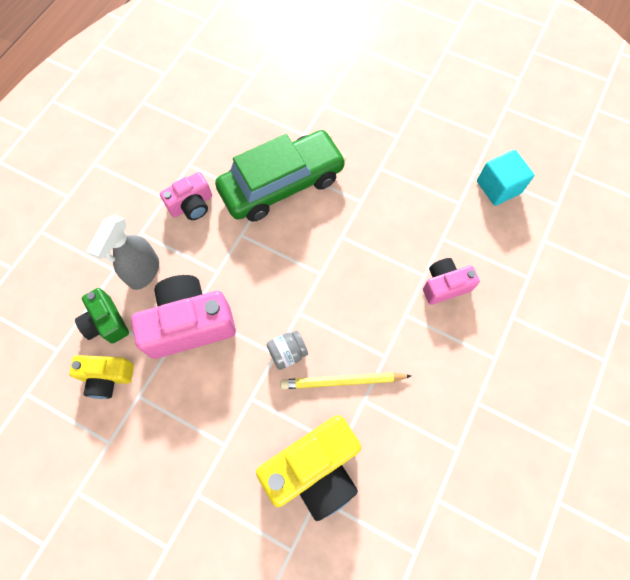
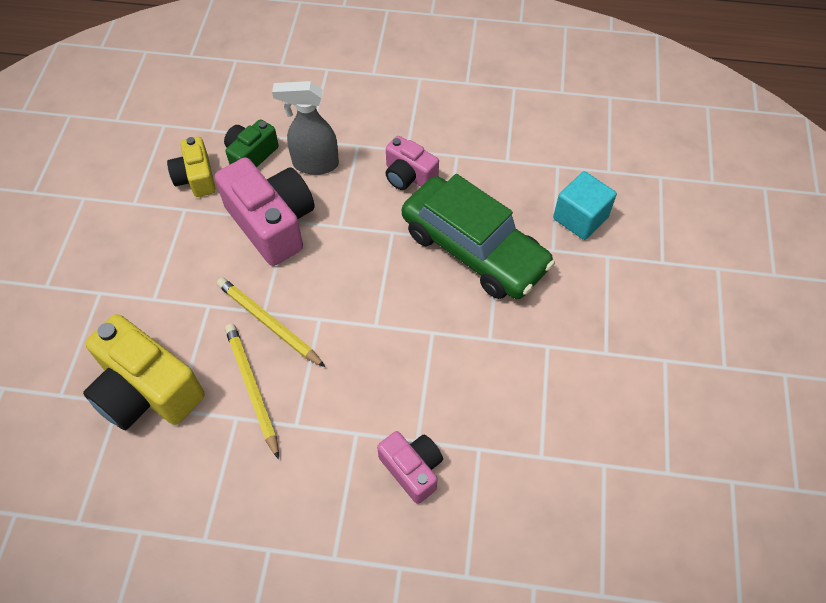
camera: 70 degrees right, 10 degrees down
(287, 353) = (268, 323): grey jar -> yellow pencil
(498, 187) = (590, 502): turquoise cube -> turquoise cube (580, 218)

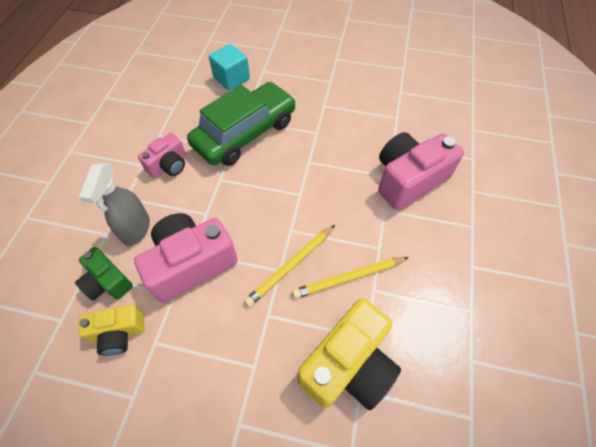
camera: 85 degrees left, 0 degrees up
(412, 469) = (408, 180): pink camera -> pink camera, size x1.75

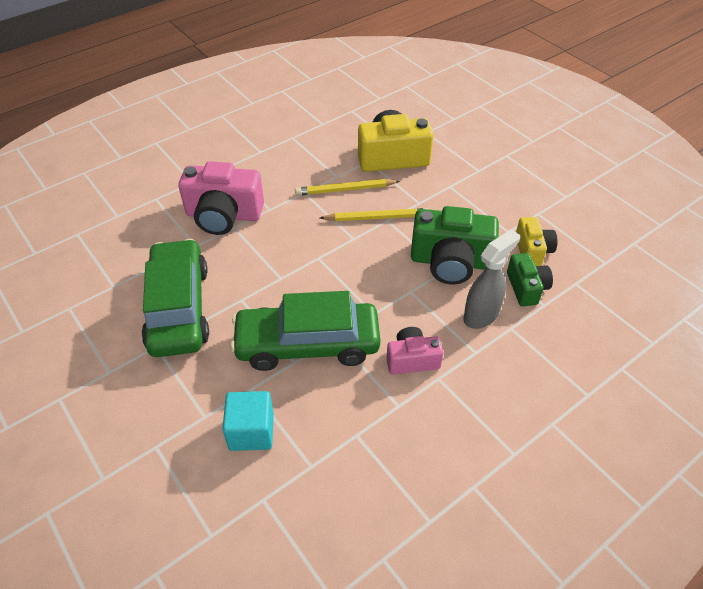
camera: 140 degrees left, 10 degrees down
(118, 333) = (532, 250): yellow camera -> yellow camera turned 60 degrees clockwise
(191, 264) = (450, 262): pink camera -> green camera
(346, 104) = (178, 308): none -> green car
(348, 278) = (345, 190): yellow pencil -> yellow pencil turned 150 degrees clockwise

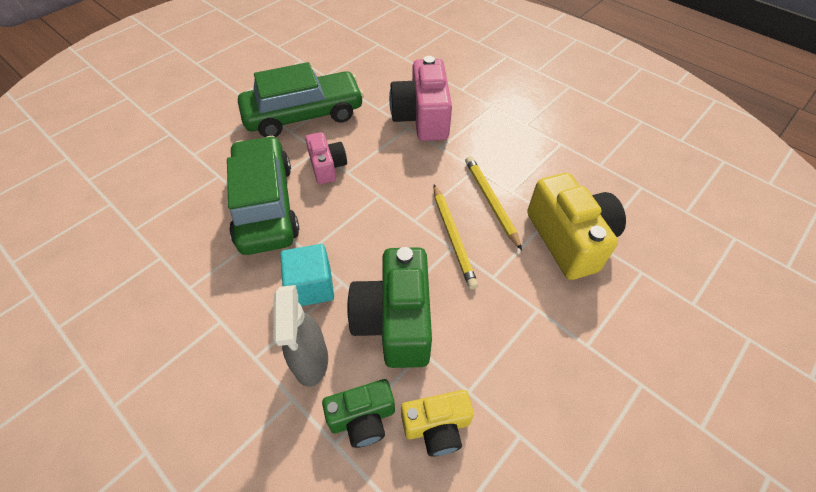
camera: 80 degrees right, 5 degrees up
(251, 431) = (174, 184): turquoise cube -> turquoise cube (311, 286)
(412, 359) = (245, 293): pink camera -> pink camera (327, 166)
(481, 315) = (311, 362): grey spray bottle -> grey spray bottle turned 45 degrees clockwise

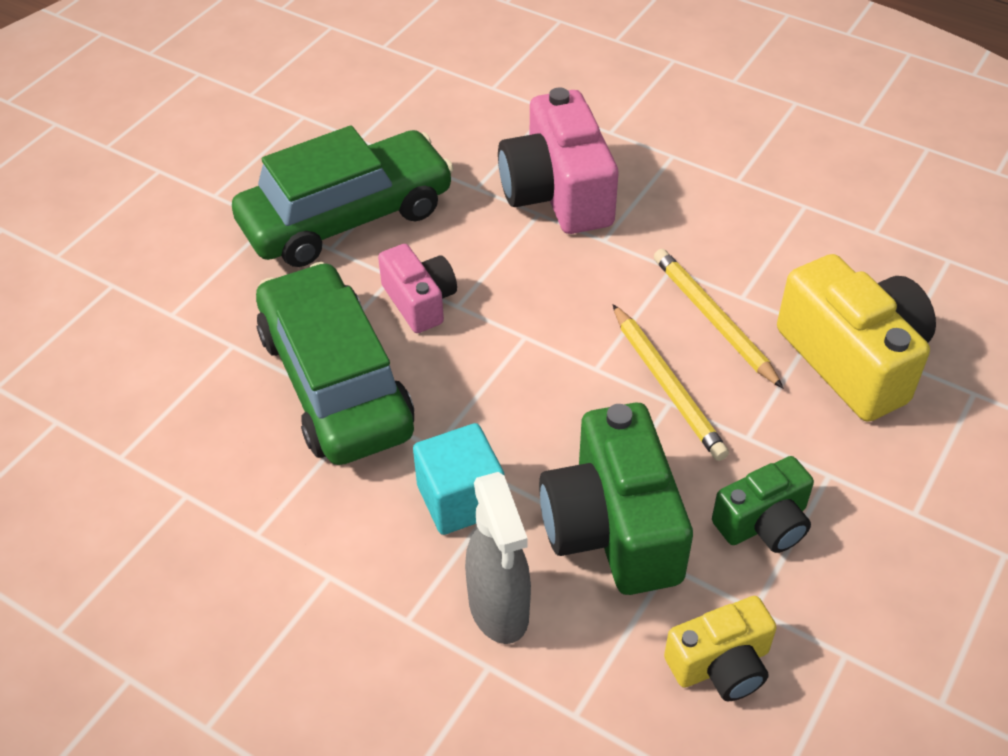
camera: 10 degrees left, 5 degrees down
(362, 418) = (606, 673): green camera -> green camera (764, 523)

